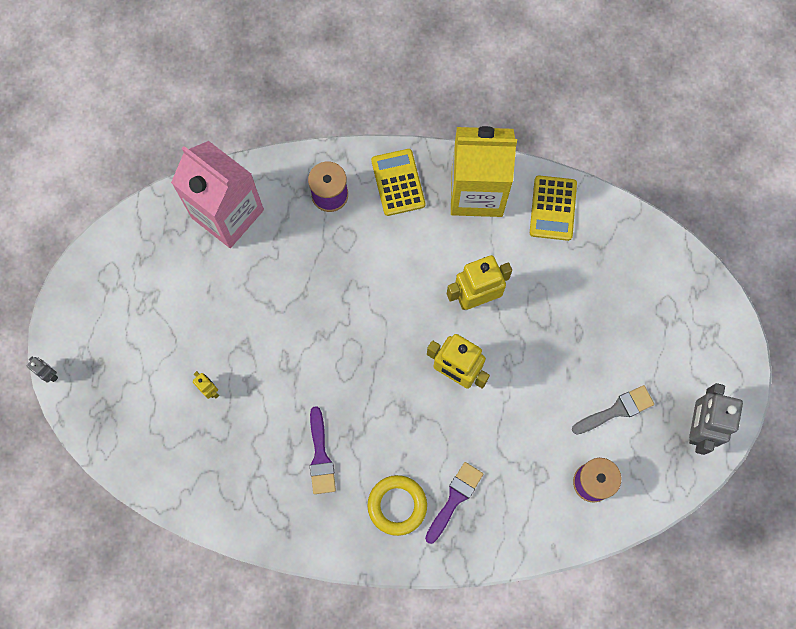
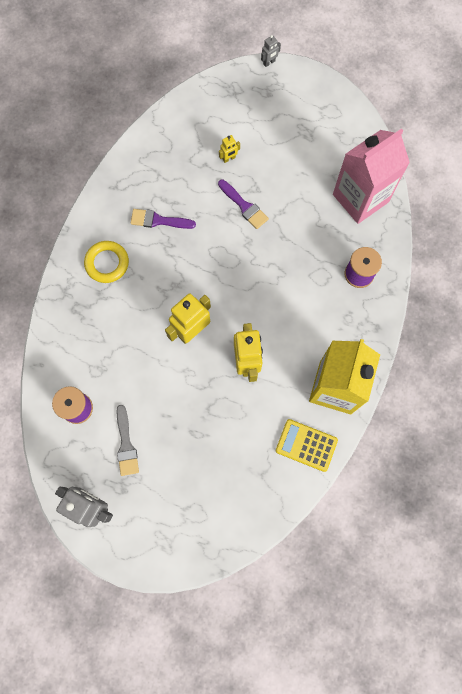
camera: 105 degrees right, 0 degrees up
(398, 182) = (357, 328): yellow calculator -> none
(454, 499) = (98, 304): purple brush -> purple brush (244, 206)

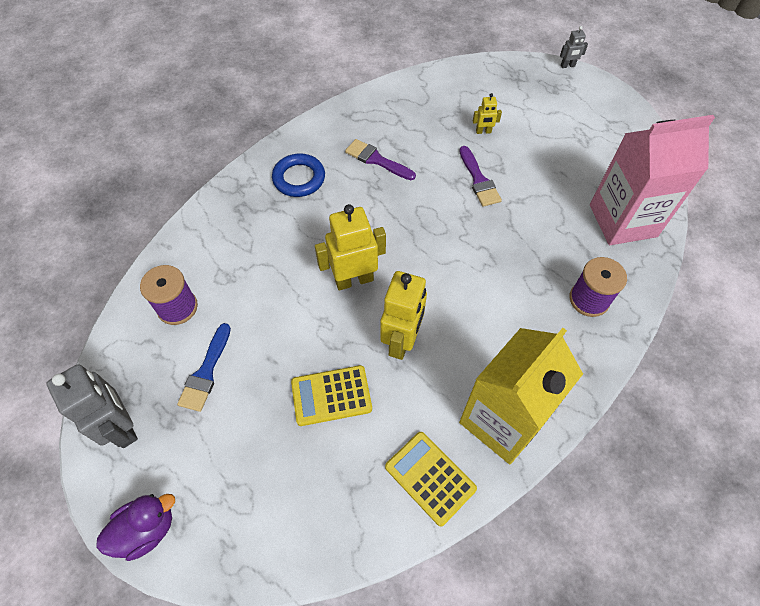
camera: 25 degrees right, 15 degrees down
(107, 263) = (299, 178): yellow ring -> blue ring
(126, 444) = (206, 372): grey brush -> blue brush
(148, 559) = (146, 529): none -> purple duck
(219, 421) = (331, 395): none -> yellow calculator

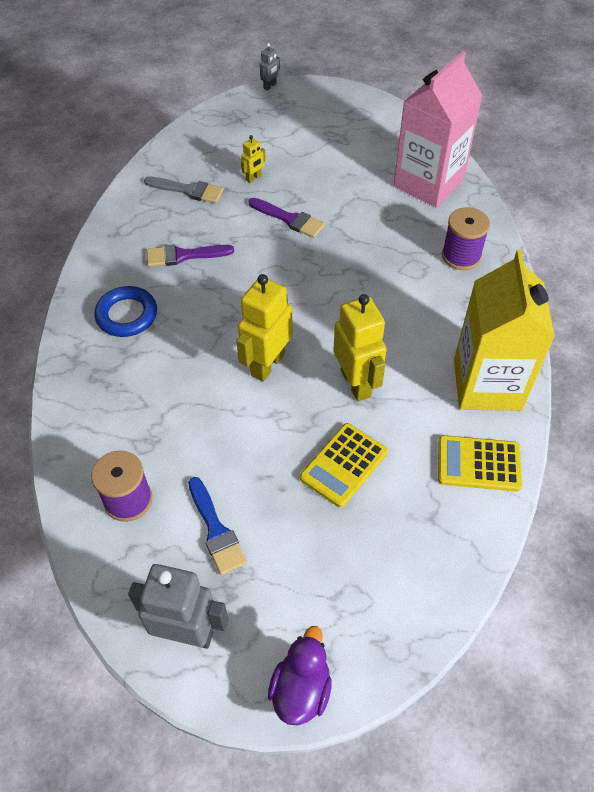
camera: 40 degrees left, 5 degrees down
(427, 113) = (188, 190): none -> grey brush

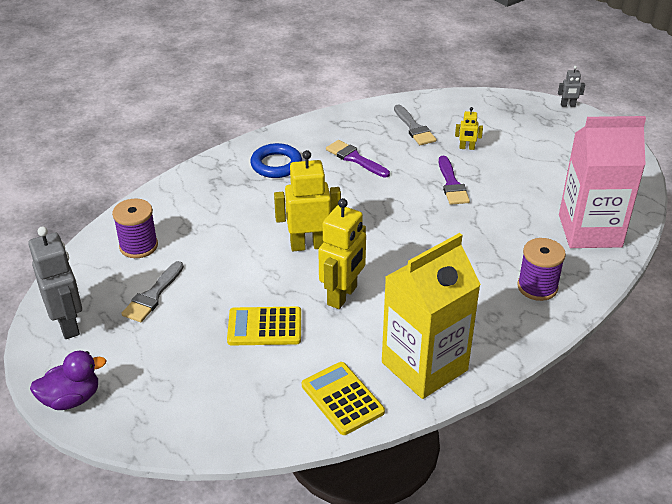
camera: 50 degrees right, 15 degrees down
(216, 530) = (153, 295): blue brush -> grey brush

